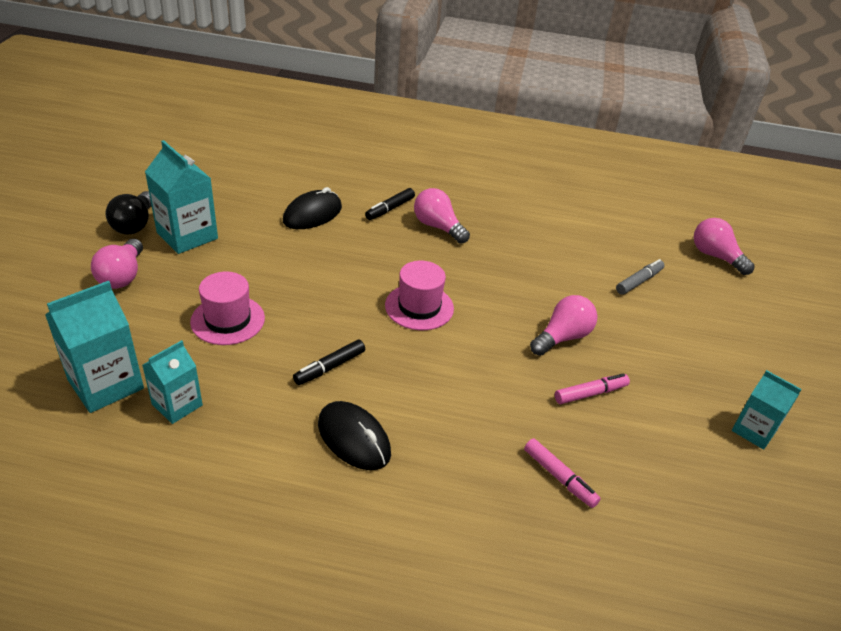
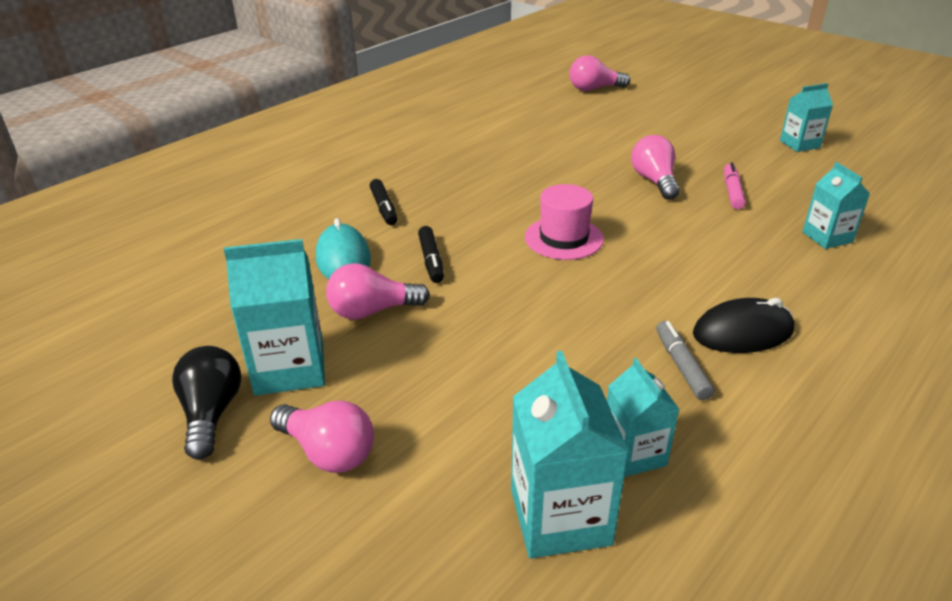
camera: 55 degrees left, 5 degrees down
(135, 224) = (211, 413): black light bulb -> black light bulb turned 135 degrees counterclockwise
(228, 320) = (497, 373): pink hat -> none
(312, 214) = (343, 259): black mouse -> turquoise mouse
(329, 367) = (626, 319): black marker -> black marker (431, 260)
(438, 227) = (442, 191): pink light bulb -> pink light bulb (372, 311)
(559, 477) = (827, 237): pink marker -> turquoise carton
(639, 281) = (603, 126): grey marker -> grey marker (681, 366)

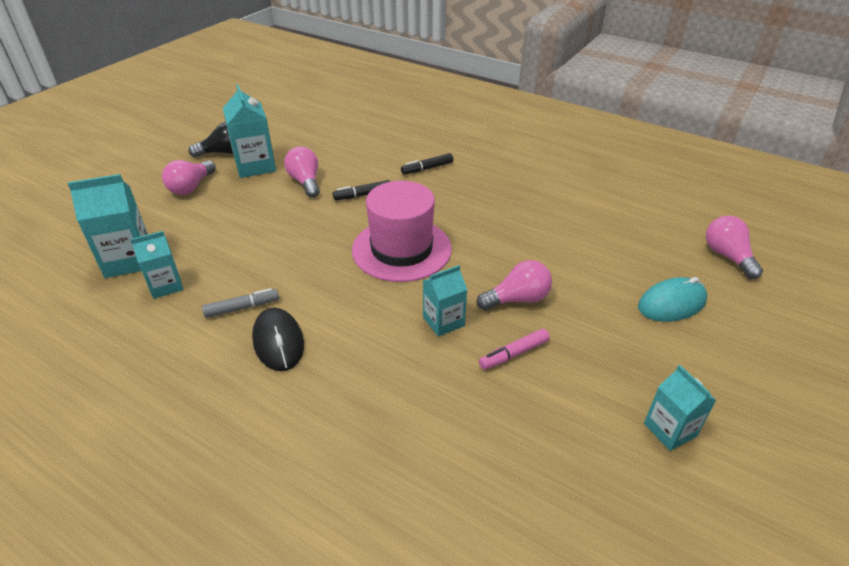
camera: 80 degrees right, 5 degrees up
(343, 259) = (360, 164): turquoise mouse -> turquoise mouse (671, 304)
(563, 238) = (401, 249): pink hat -> pink hat, size x1.60
(732, 192) = (513, 354): pink marker -> pink marker turned 150 degrees clockwise
(827, 237) = (436, 420): turquoise carton -> turquoise carton (443, 321)

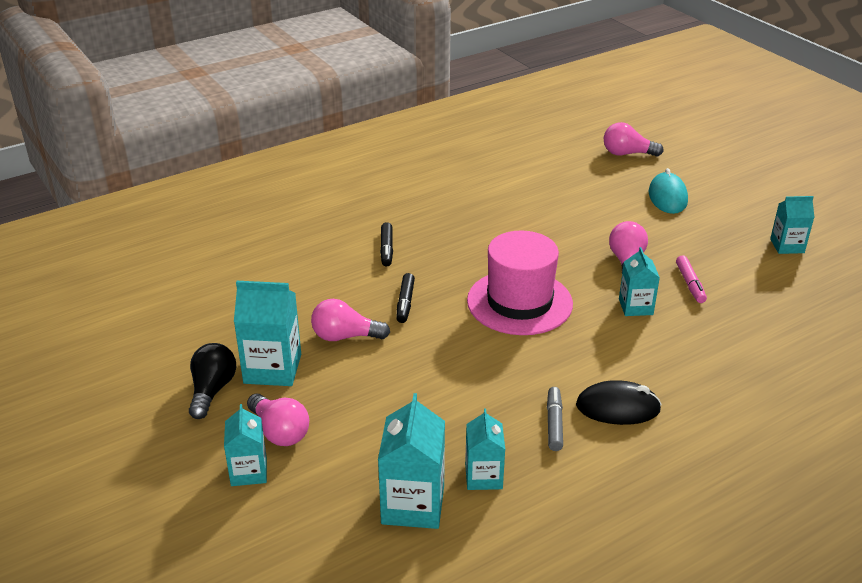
camera: 65 degrees left, 5 degrees down
(149, 188) = (249, 472): none -> turquoise carton

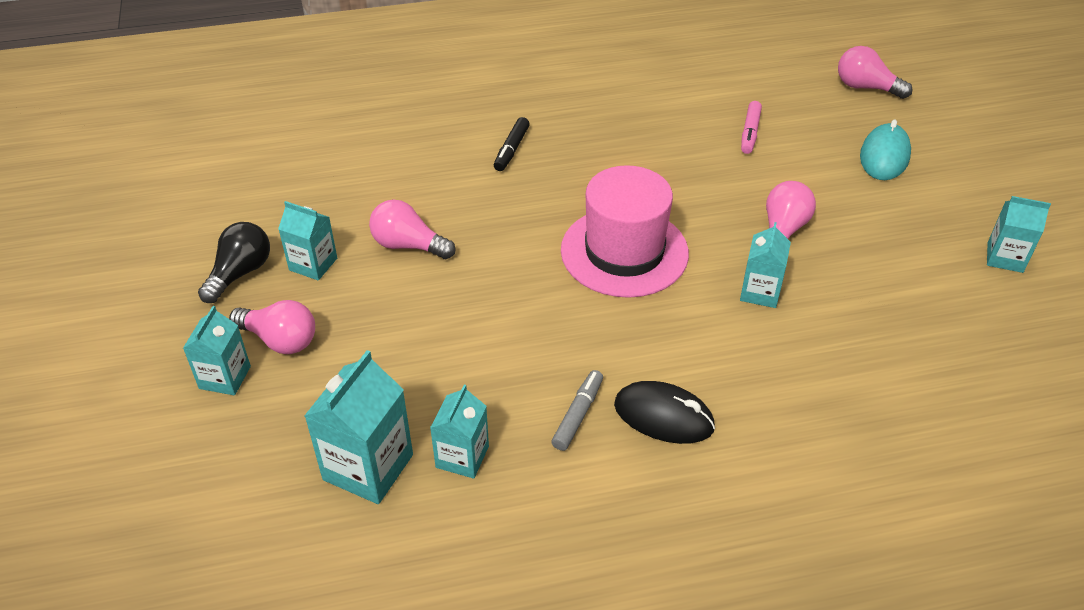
camera: 20 degrees right, 10 degrees up
(272, 369) = (313, 264): turquoise carton -> turquoise carton, size x0.63
(279, 432) = (280, 340): pink light bulb -> pink light bulb turned 45 degrees counterclockwise
(405, 303) = (495, 221): black marker -> none
(690, 284) = (846, 279): pink marker -> pink marker (750, 133)

